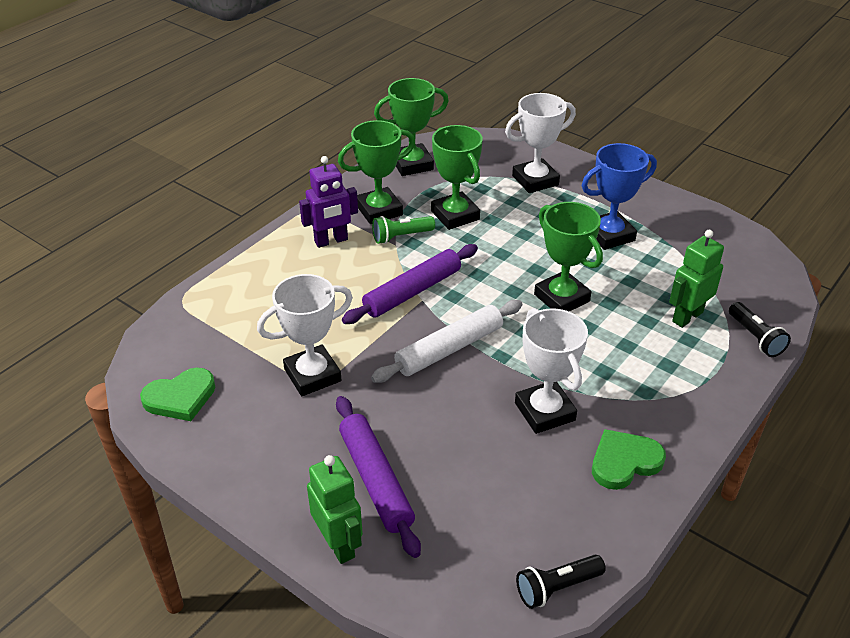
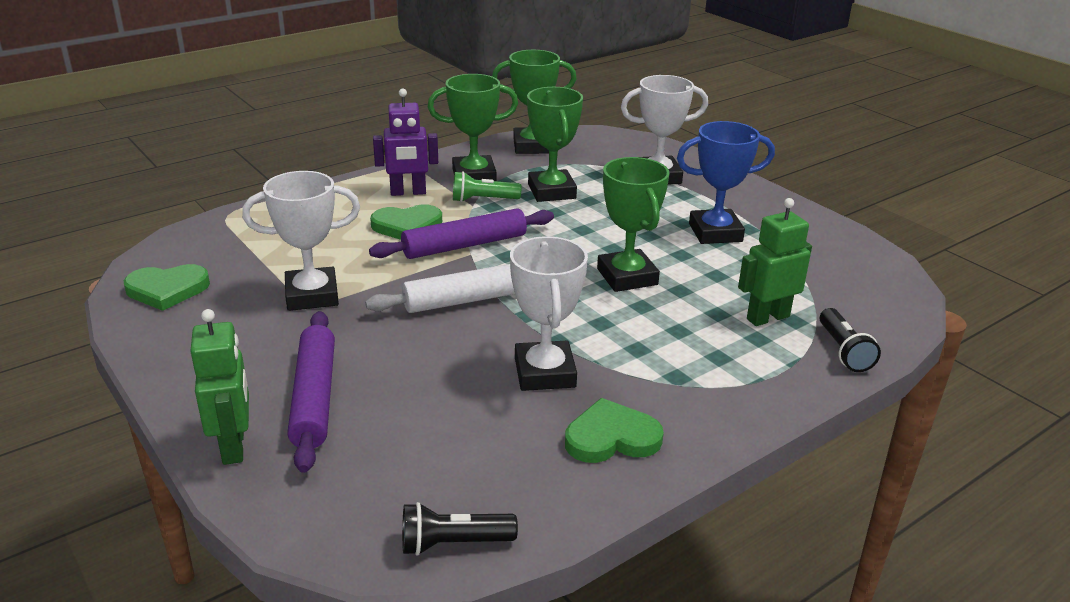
camera: 15 degrees right, 10 degrees down
(352, 280) = (407, 226): none -> green heart

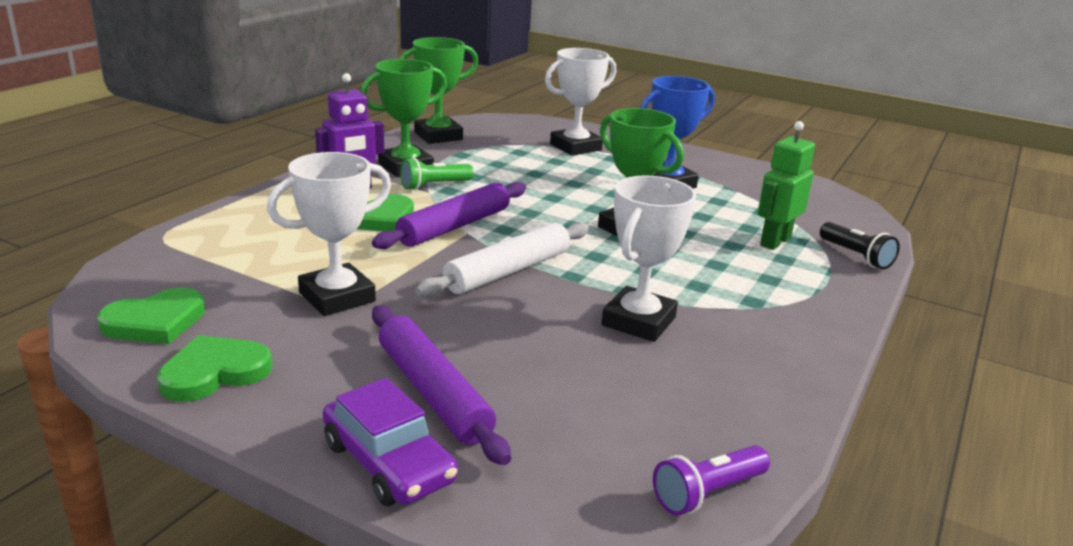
camera: 25 degrees left, 5 degrees down
(234, 446) = (389, 462): green robot -> purple car
(453, 543) = (707, 493): black flashlight -> purple flashlight
(544, 373) = (638, 321): white trophy -> white trophy turned 60 degrees clockwise
(552, 191) = (493, 170): green trophy -> none
(611, 437) = (751, 363): green heart -> green heart (214, 372)

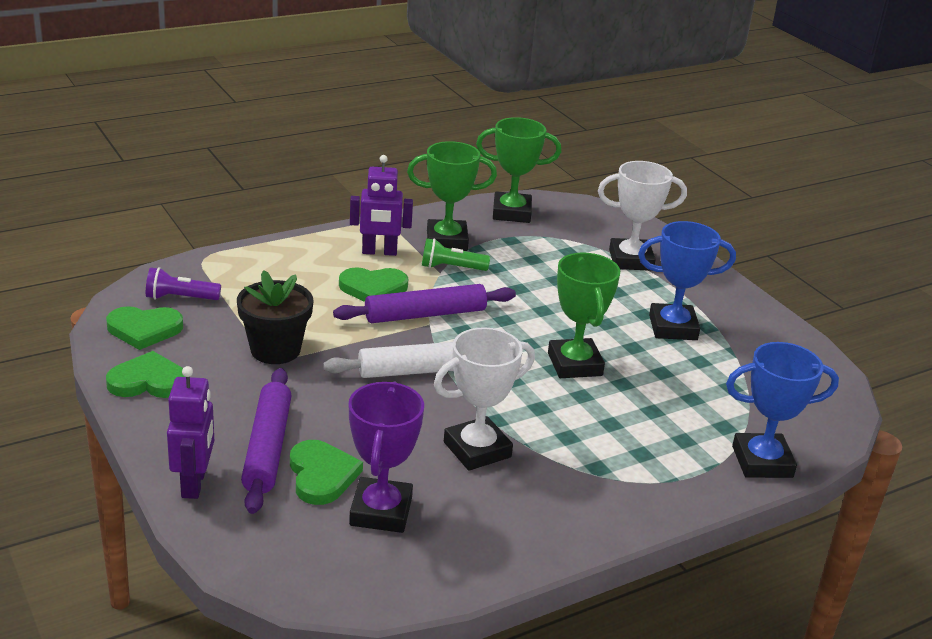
camera: 30 degrees right, 5 degrees up
(337, 297) = (275, 350): white trophy -> black flower pot
(389, 462) = (194, 483): purple car -> purple robot
(522, 398) = (322, 475): none -> green heart
(622, 410) = (381, 511): none -> purple trophy
(707, 493) = (370, 589): purple flashlight -> purple flashlight (180, 298)
(775, 241) = (699, 420): green robot -> none
(856, 256) = (762, 462): black flashlight -> blue trophy

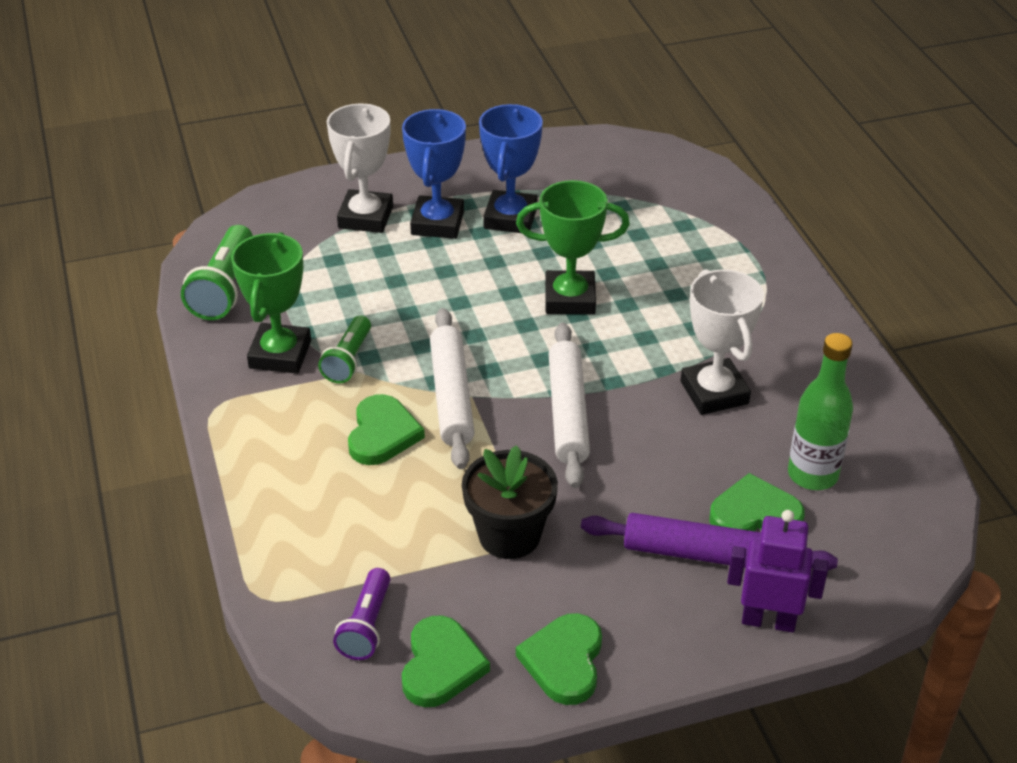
camera: 75 degrees left, 10 degrees up
(379, 252) = (292, 418): purple robot -> none
(381, 511) = (812, 475): purple trophy -> green bottle
(425, 314) = (451, 396): purple rolling pin -> white rolling pin
(511, 212) = (224, 288): green trophy -> green flashlight
(762, 462) = (738, 216): blue trophy -> blue trophy (437, 223)

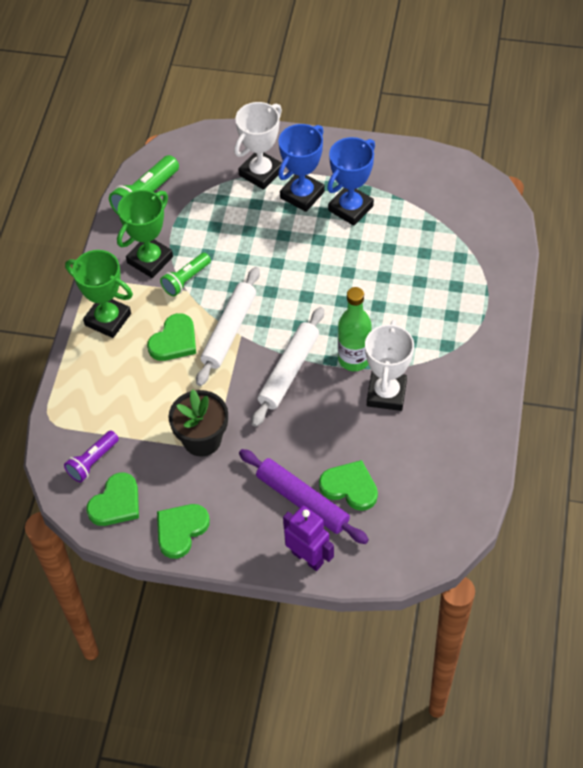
camera: 30 degrees right, 15 degrees up
(570, 298) = (346, 287): green trophy -> green trophy (108, 319)
(812, 475) = (403, 476): green bottle -> green bottle (354, 359)

